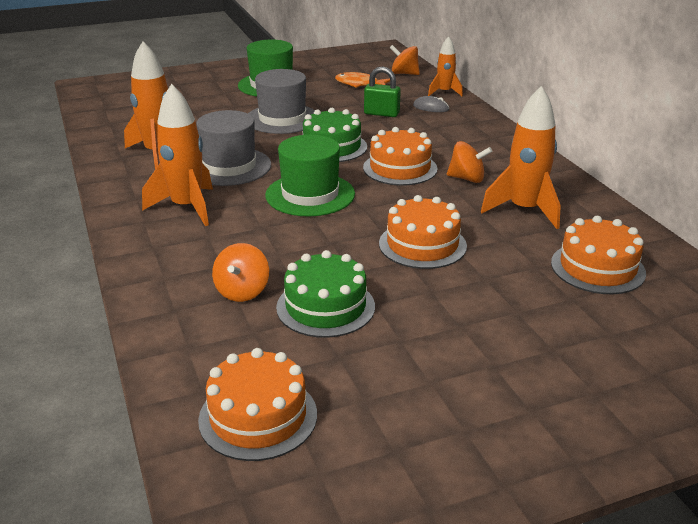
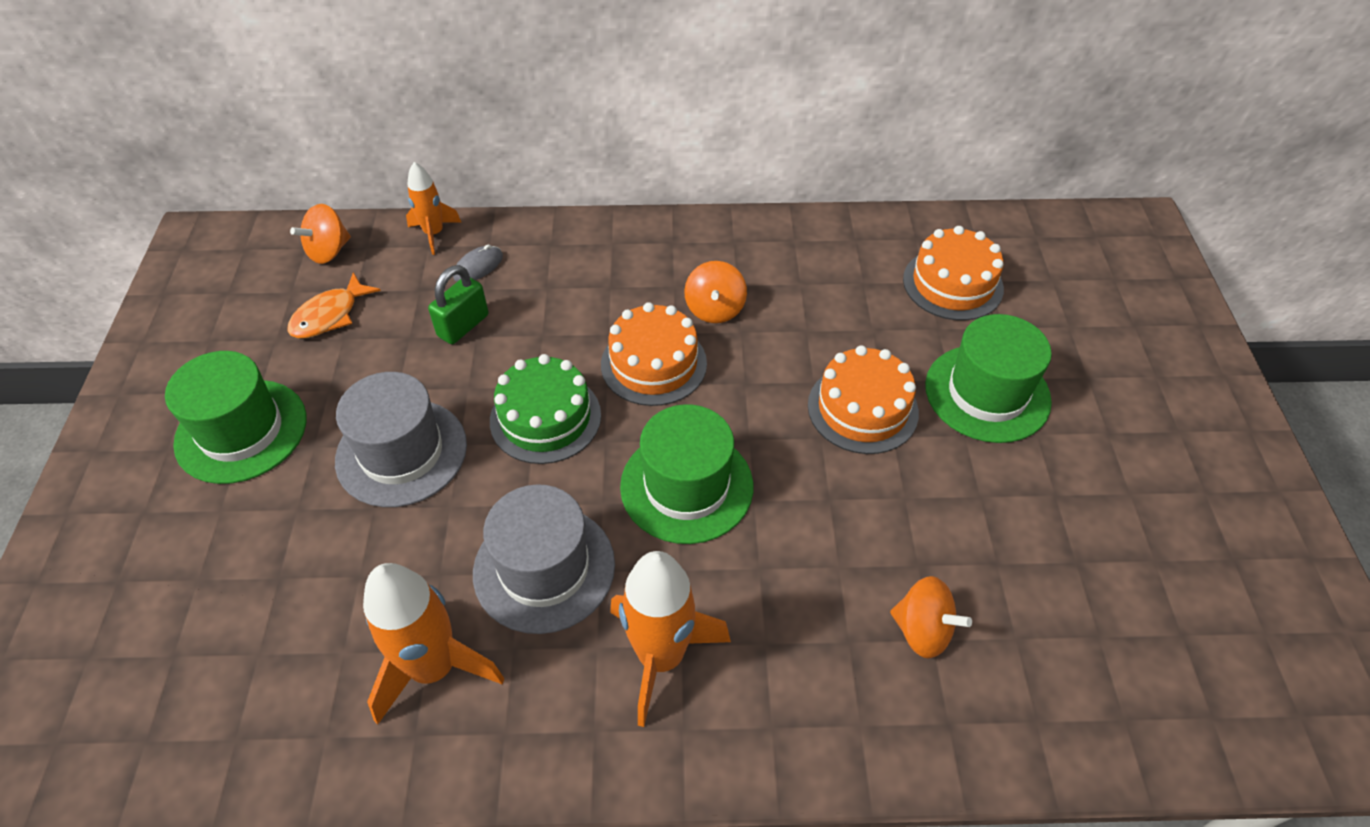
camera: 70 degrees left, 20 degrees up
(258, 416) = (1177, 669): orange cake -> none
(325, 307) = (976, 547): green cake -> none
(467, 179) = (715, 309): orange spinning top -> orange spinning top turned 150 degrees clockwise
(485, 297) = (987, 393): none -> green hat
(524, 210) = (814, 290): orange rocket -> none

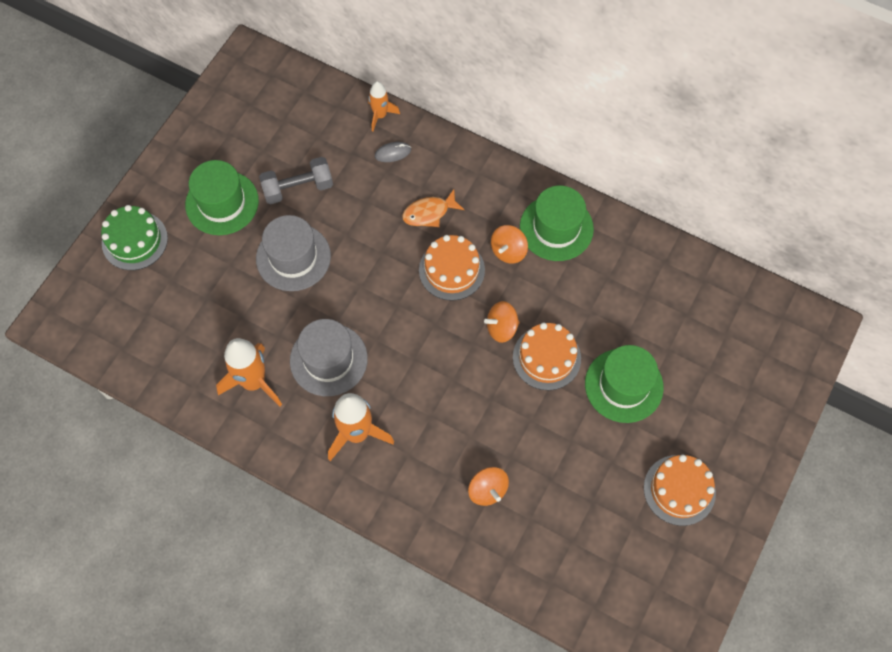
camera: 30 degrees right, 15 degrees up
(329, 251) = (316, 100): orange spinning top -> orange spinning top (501, 328)
(330, 315) = (296, 148): orange fish -> orange fish (429, 213)
(359, 362) = (298, 188): none -> grey dumbbell
(463, 326) = (363, 191): green padlock -> none
(545, 418) = (375, 274): green cake -> green cake (134, 240)
(686, 486) = (423, 353): green hat -> green hat (556, 228)
(952, 284) = (661, 305): orange cake -> orange cake (679, 490)

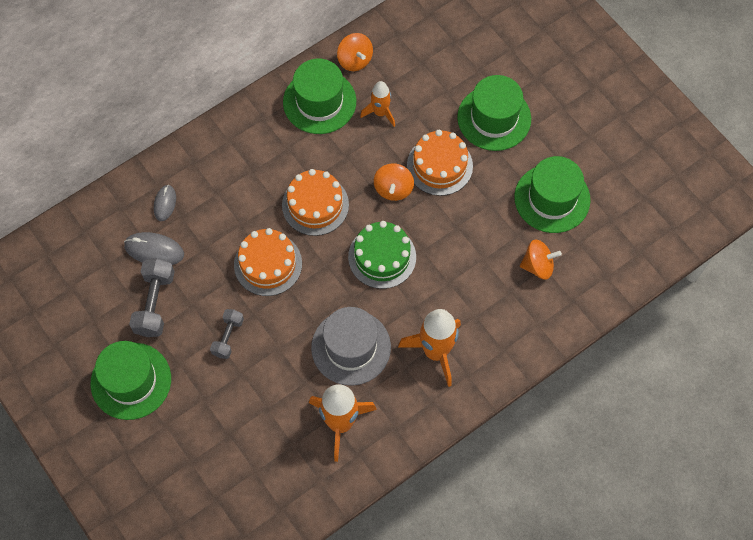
camera: 65 degrees left, 0 degrees up
(134, 240) = (127, 482): green cake -> green cake (382, 257)
(293, 257) = (228, 337): grey hat -> grey dumbbell
(346, 165) = (154, 250): none -> grey mouse
(380, 115) = (117, 197): orange rocket -> orange rocket (380, 113)
(429, 213) = (246, 199): orange fish -> none
(508, 251) = (321, 150): orange spinning top -> orange spinning top (355, 60)
(566, 474) = (552, 198): none -> green hat
(679, 490) = (603, 120): orange cake -> orange cake (268, 264)

